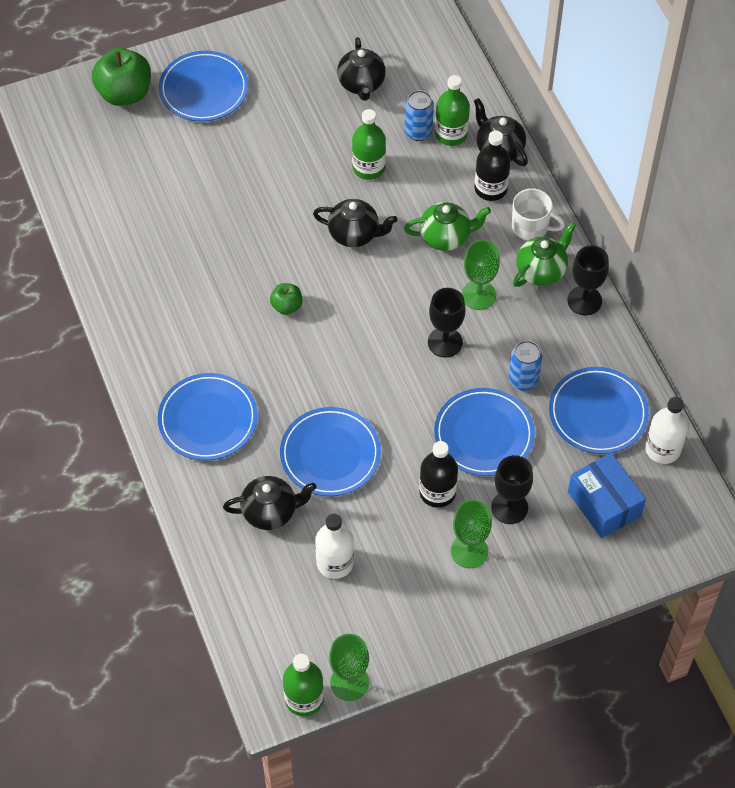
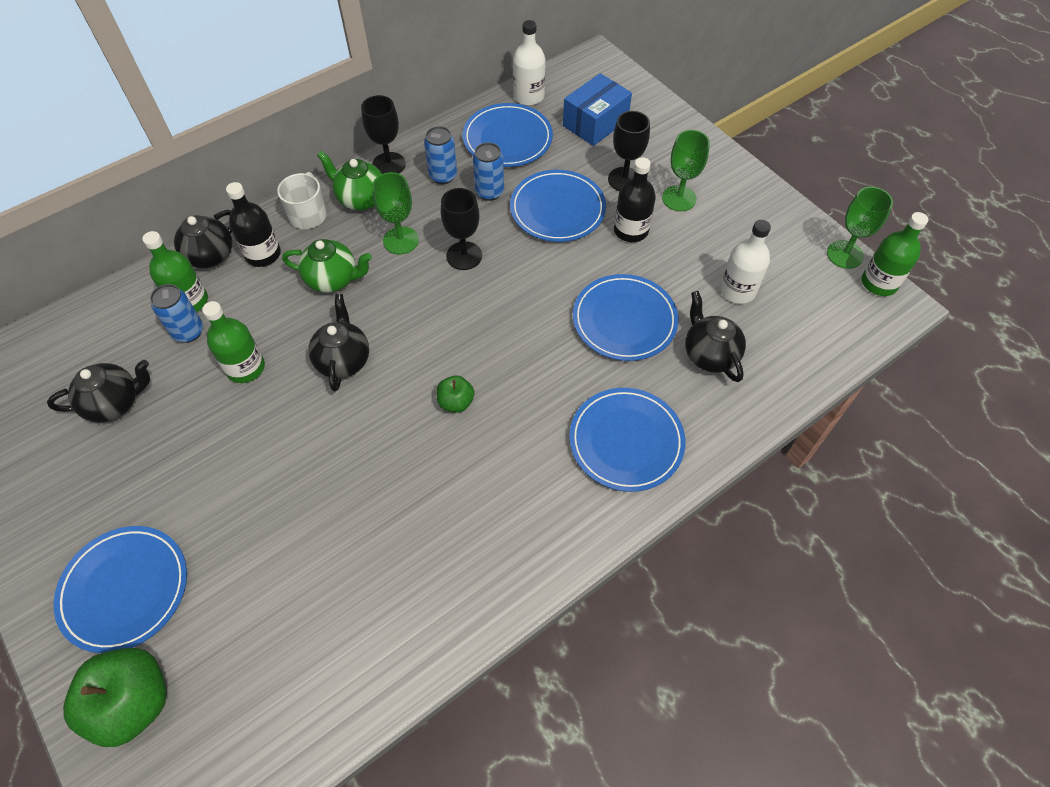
camera: 105 degrees left, 0 degrees up
(446, 237) = (333, 279): green teapot -> green teapot turned 120 degrees clockwise
(556, 344) = (443, 176): none -> blue can

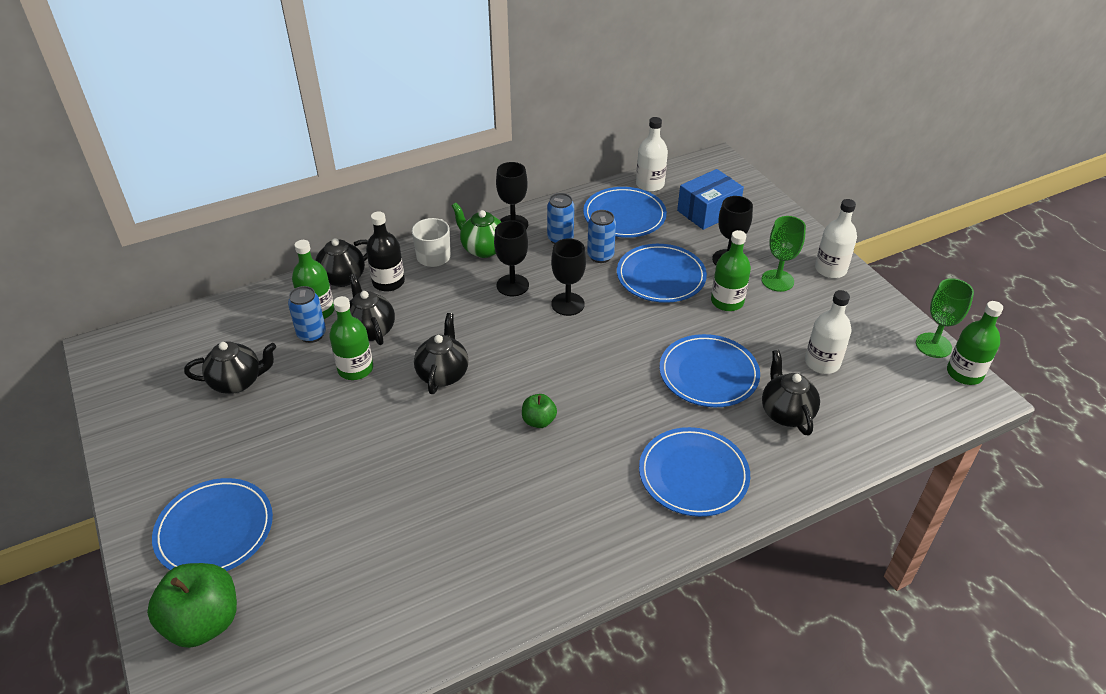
camera: 10 degrees right, 15 degrees down
(254, 317) = (370, 330): none -> black teapot
(333, 279) = (446, 309): green teapot -> none
(401, 240) = (512, 285): green goblet -> black goblet
(631, 230) = (727, 301): black bottle -> green bottle
(731, 178) = (830, 269): none -> white bottle

